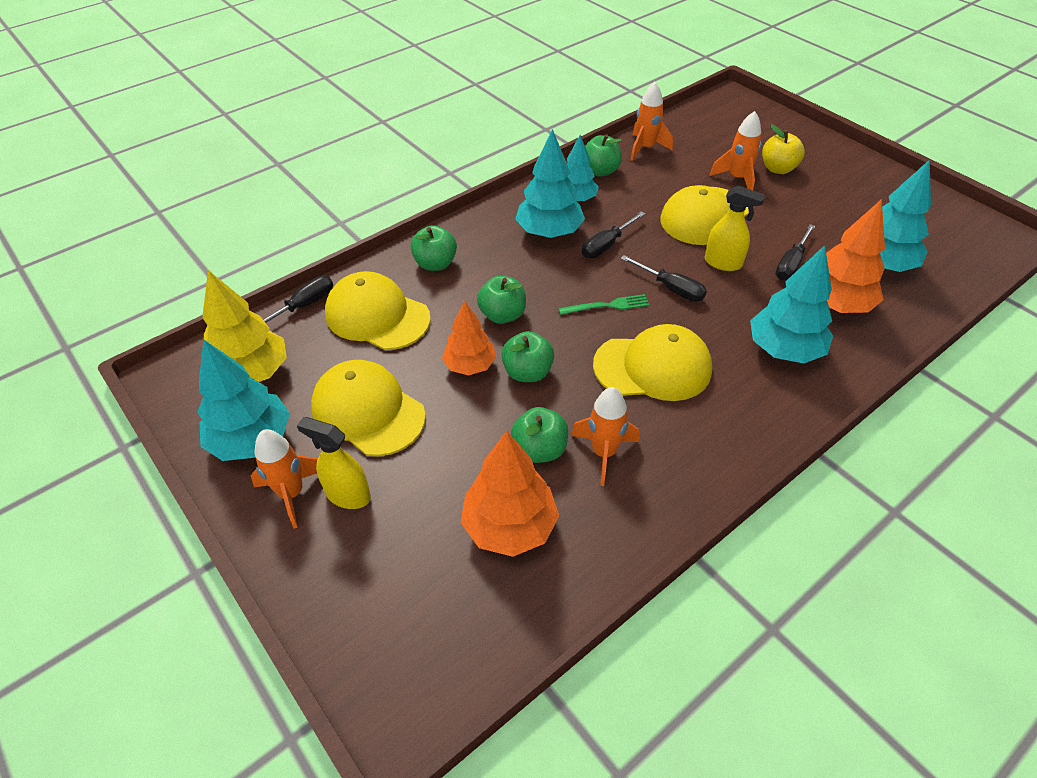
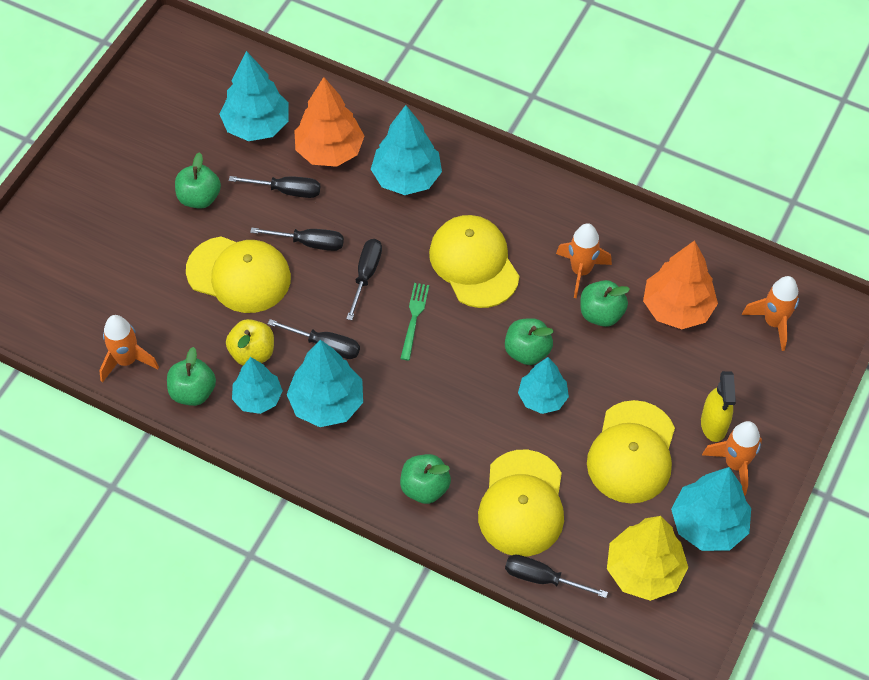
camera: 115 degrees left, 10 degrees up
(470, 365) = (542, 398): orange tree -> turquoise tree
(502, 315) = (468, 398): green apple -> green apple (199, 198)
(607, 306) = (414, 318): green fork -> green fork turned 45 degrees clockwise
(723, 263) = (309, 243): yellow spray bottle -> black screwdriver
(737, 178) = (156, 259): orange rocket -> orange rocket (773, 322)
(778, 169) = (122, 227): yellow apple -> yellow apple (252, 353)

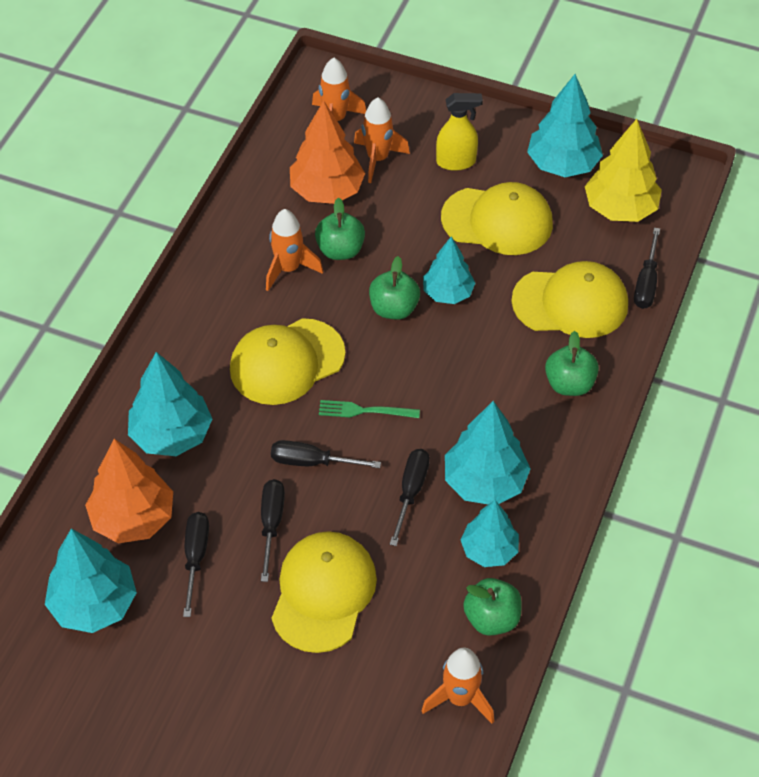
camera: 95 degrees left, 5 degrees down
(199, 198) = (211, 654): green apple -> none
(252, 353) = (430, 564): yellow apple -> none
(735, 464) = (496, 146): orange rocket -> orange rocket (377, 159)

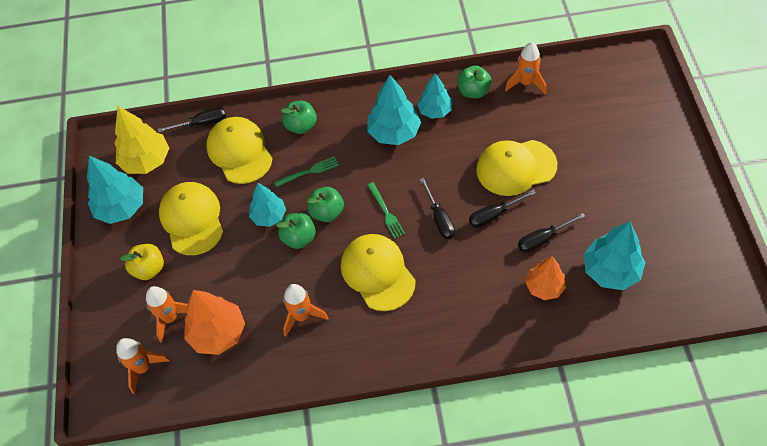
camera: 115 degrees left, 5 degrees up
(133, 518) = (544, 287): orange tree -> orange tree, size x0.66
(171, 435) = (474, 303): turquoise tree -> none
(287, 362) = (377, 273): yellow cap -> yellow cap turned 150 degrees counterclockwise
(340, 250) = (268, 294): green apple -> green apple (327, 212)
(411, 491) = (424, 162): black screwdriver -> none
(456, 162) = (149, 269): yellow spray bottle -> yellow apple
(486, 360) = (309, 171): none -> green fork

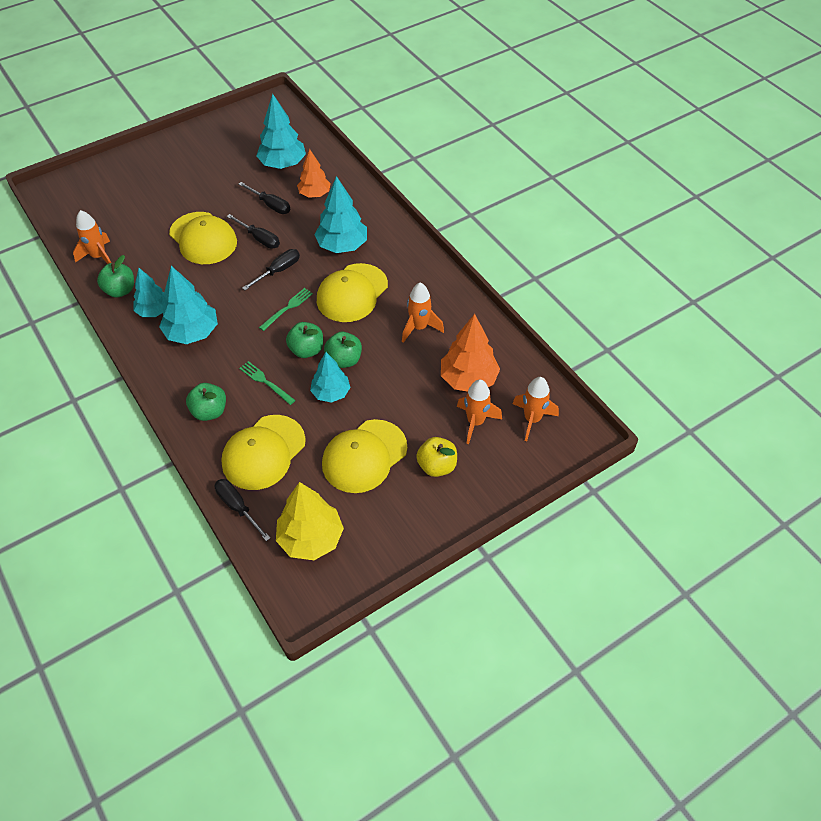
camera: 120 degrees left, 5 degrees down
(121, 208) = (381, 530): turquoise tree -> turquoise tree (342, 245)

